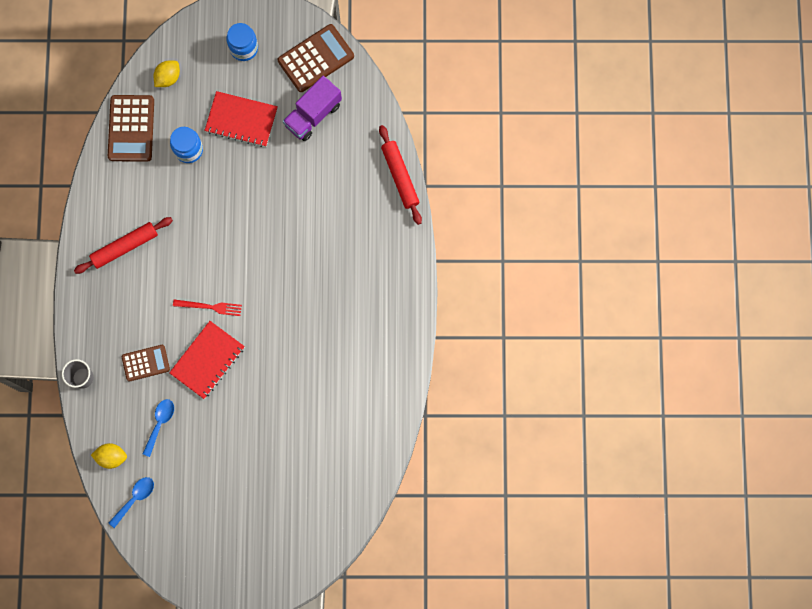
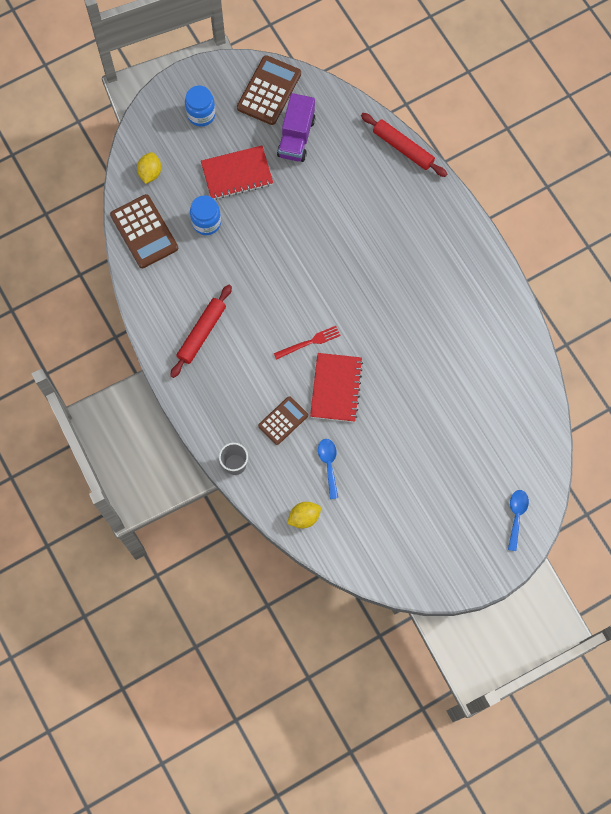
camera: 30 degrees left, 5 degrees down
(135, 499) = (348, 541): blue spoon -> blue spoon (516, 516)

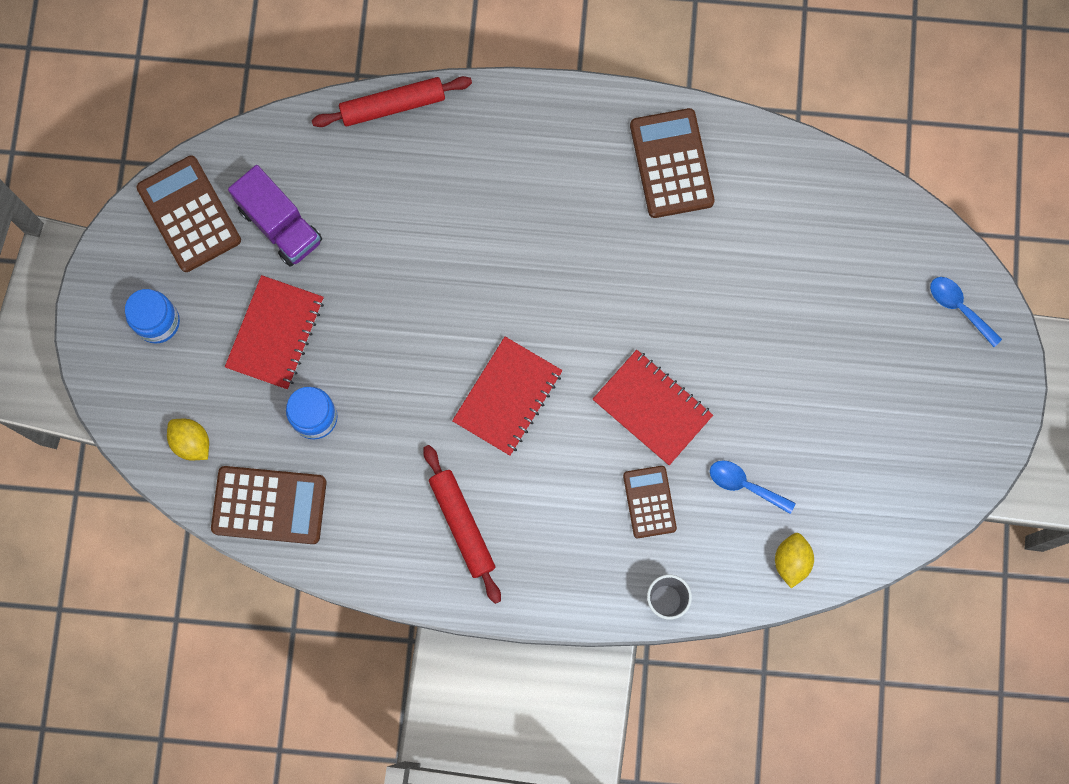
camera: 55 degrees left, 5 degrees up
(287, 310) = (507, 397): none -> red notebook
(309, 342) = (569, 399): red fork -> none
(480, 308) = (671, 164): none -> brown calculator

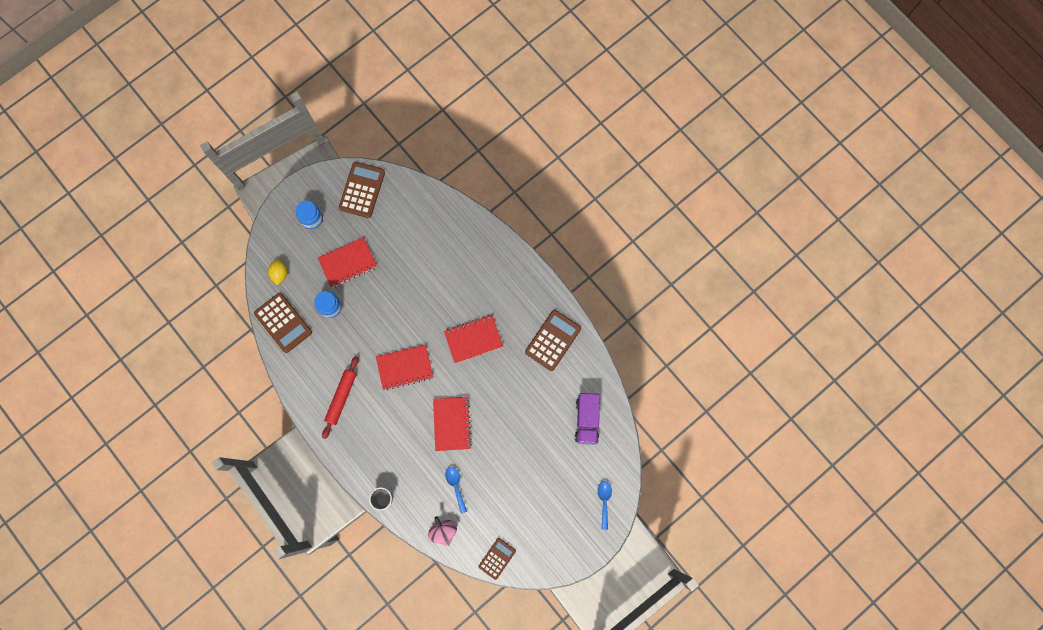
camera: 45 degrees right, 0 degrees up
(280, 225) = (389, 225): purple truck -> purple truck (587, 420)
(392, 106) = (473, 219): red rolling pin -> none
(562, 266) = (473, 339): none -> red notebook
(649, 502) = (415, 457): brown calculator -> brown calculator (497, 558)
(791, 561) = (443, 531): yellow lemon -> pink spinning top

